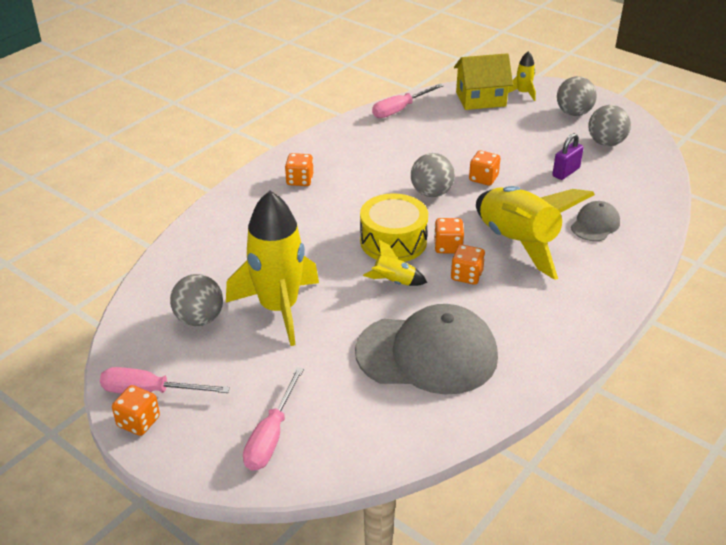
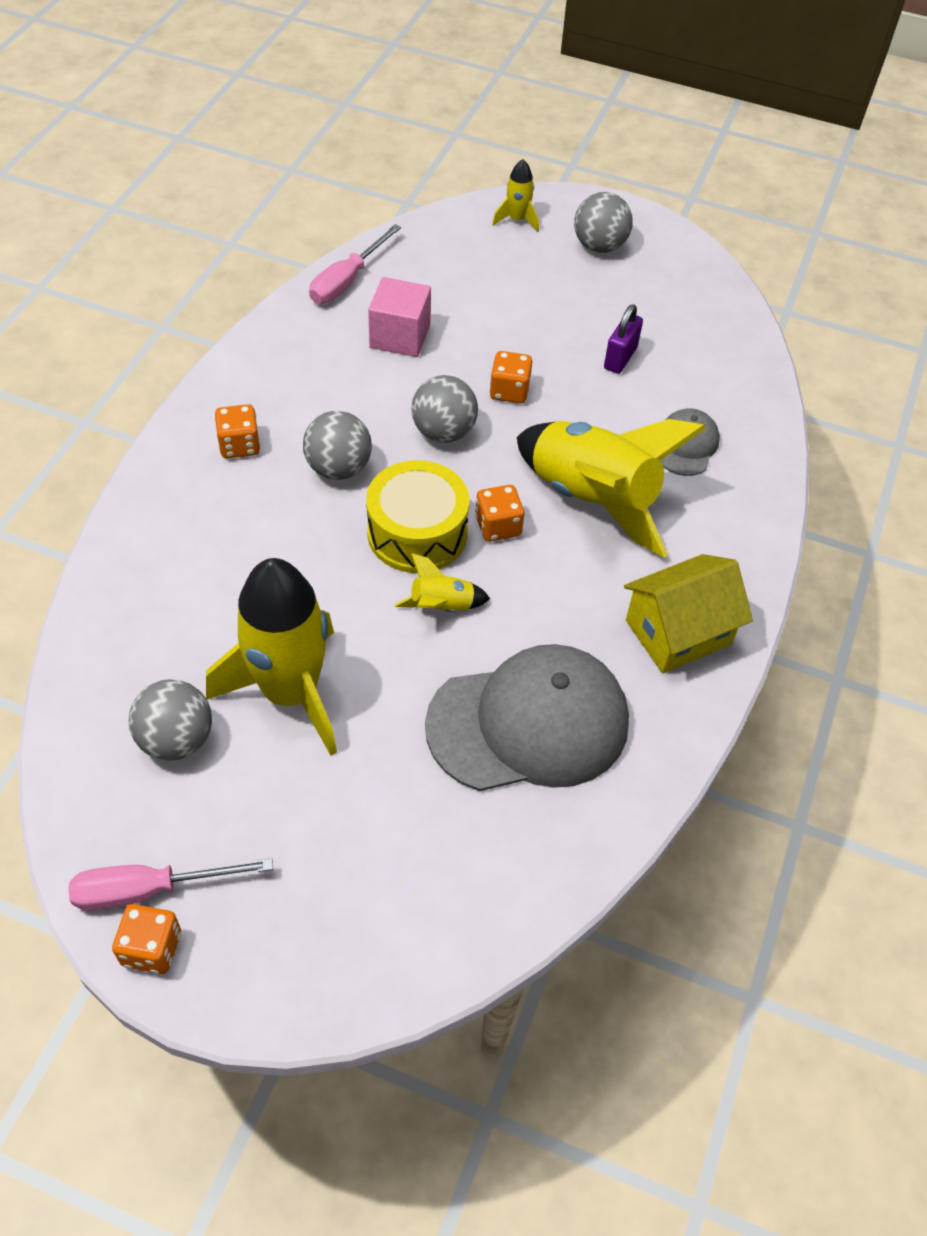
camera: 20 degrees left, 15 degrees up
(271, 436) = (357, 920): pink screwdriver -> none
(422, 141) = (400, 336): none -> pink cube
(466, 275) = (540, 573): orange dice -> none
(480, 99) = (460, 241): yellow house -> yellow house (678, 632)
(606, 143) = (659, 294): grey ball -> grey ball (338, 468)

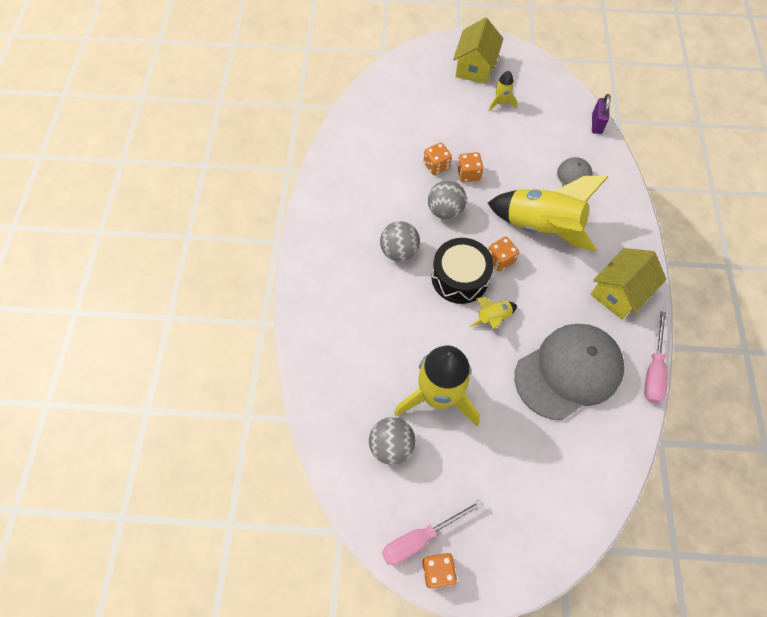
camera: 15 degrees left, 10 degrees up
(239, 445) = (338, 254): orange dice -> orange dice (436, 166)
(347, 280) = (347, 130): pink screwdriver -> pink screwdriver (653, 370)
(400, 336) = (393, 157): pink cube -> none
(417, 533) = (460, 278): yellow drum -> black drum
(517, 220) = (423, 63): yellow rocket -> yellow rocket (500, 103)
(599, 246) = (475, 67): grey ball -> yellow house
(620, 358) = (517, 135): purple padlock -> purple padlock (596, 124)

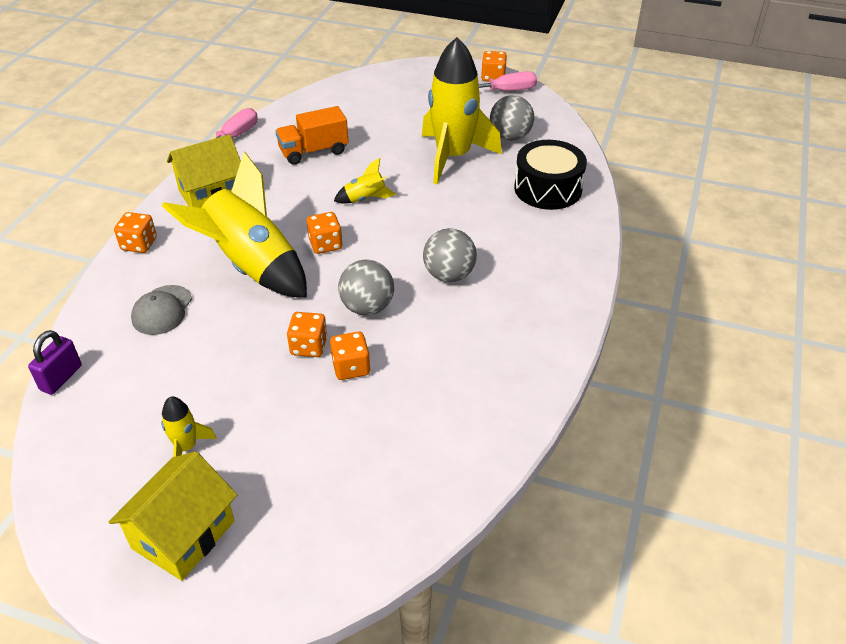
camera: 165 degrees left, 20 degrees down
(460, 278) = (384, 237): black drum -> black drum (548, 189)
(568, 371) = (313, 151): grey cap -> orange truck
(633, 228) = (139, 244): none -> orange dice

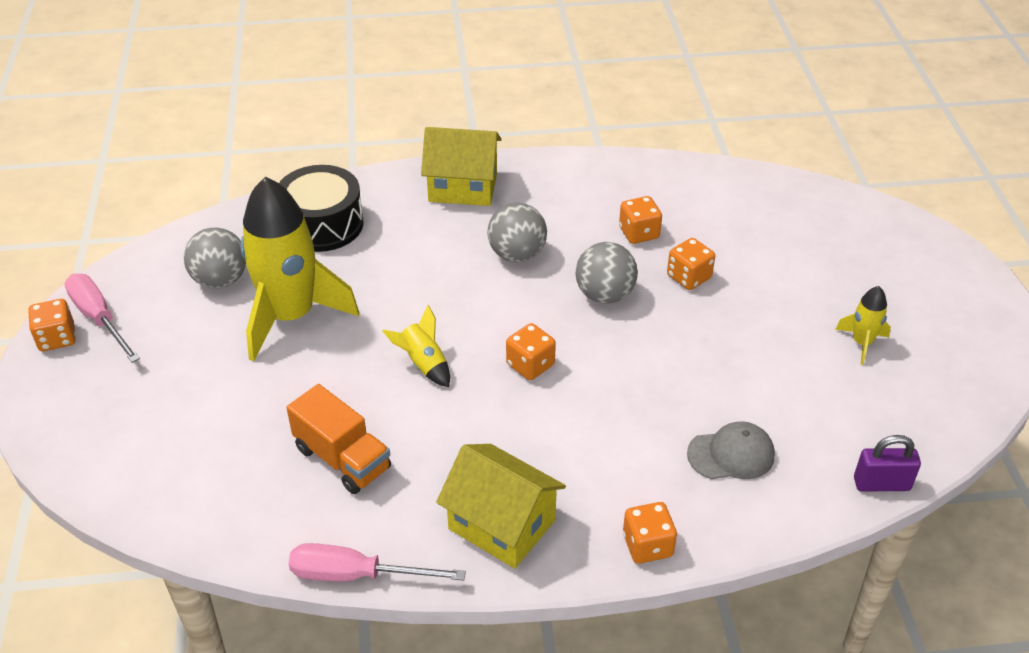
camera: 115 degrees left, 0 degrees up
(183, 534) = (930, 304): yellow house -> yellow house (463, 187)
(251, 266) = (609, 413): yellow rocket -> none
(309, 346) = (686, 315): orange dice -> orange dice (639, 233)

